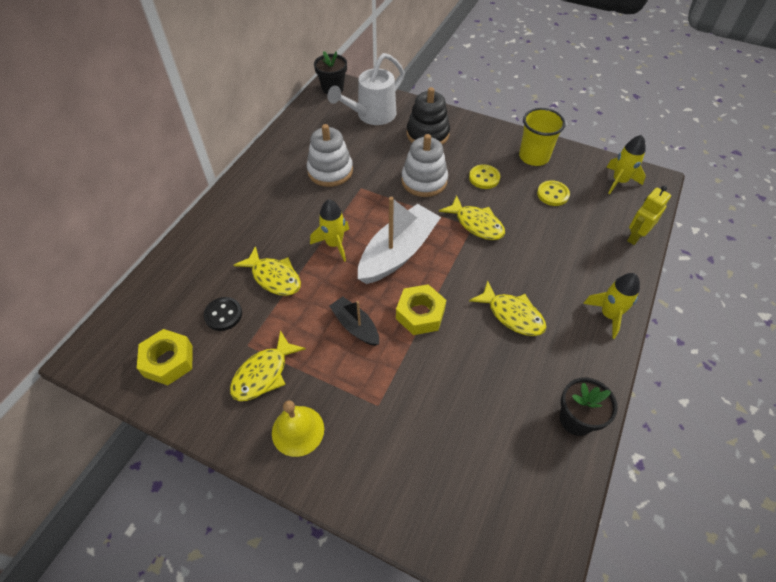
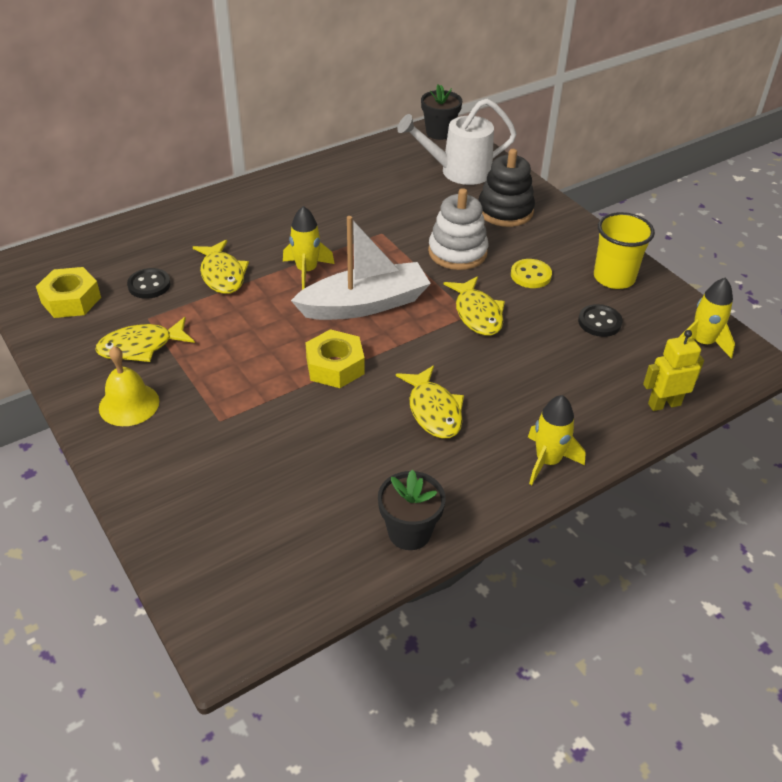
camera: 30 degrees right, 10 degrees down
(330, 171) = (364, 206): white stacking toy -> none
(355, 326) = (260, 347): black boat -> none
(552, 194) = (599, 322): yellow button -> black button

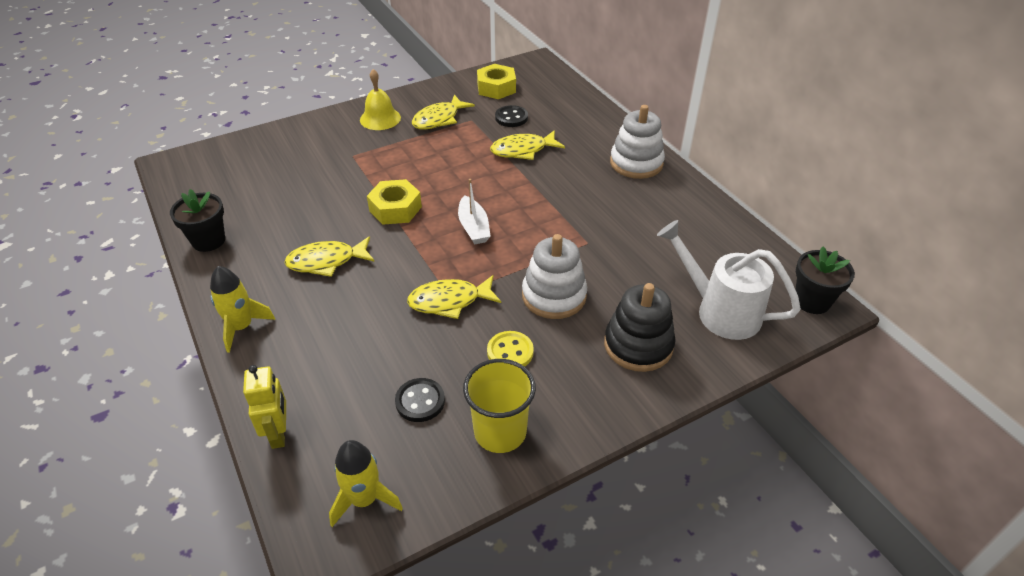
camera: 95 degrees right, 0 degrees up
(141, 347) = (439, 119): yellow fish -> yellow fish turned 120 degrees counterclockwise
(253, 200) = (636, 163): none -> white stacking toy
(307, 271) = (526, 194): yellow rocket -> none
(365, 304) = (473, 227): white boat -> white boat, size x0.55
(458, 172) = (720, 311): white watering can -> white watering can turned 45 degrees counterclockwise

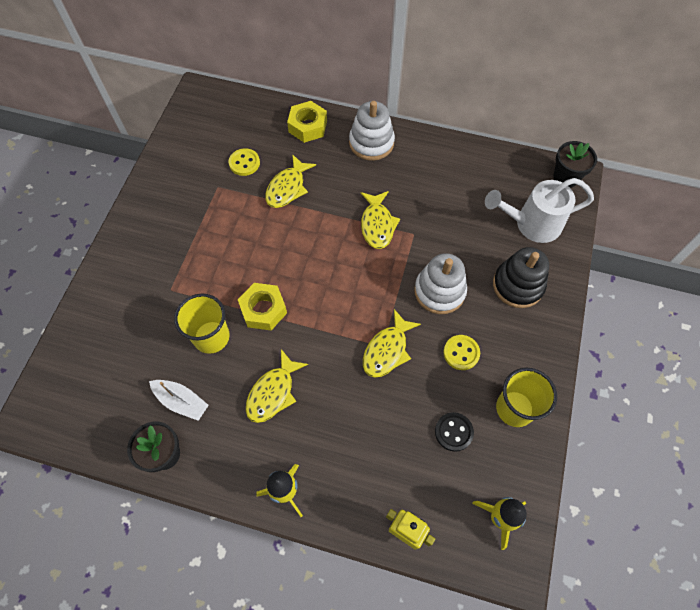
camera: 45 degrees left, 20 degrees up
(337, 199) = (211, 337): none -> yellow cup
(380, 118) = (146, 238): yellow bell -> none
(439, 119) = (193, 204): yellow fish -> yellow fish (377, 225)
(473, 227) = (333, 281): white boat -> white boat (181, 401)
(496, 88) = (199, 141): yellow nut -> yellow nut (307, 126)
(511, 118) = (244, 163): black button -> yellow button

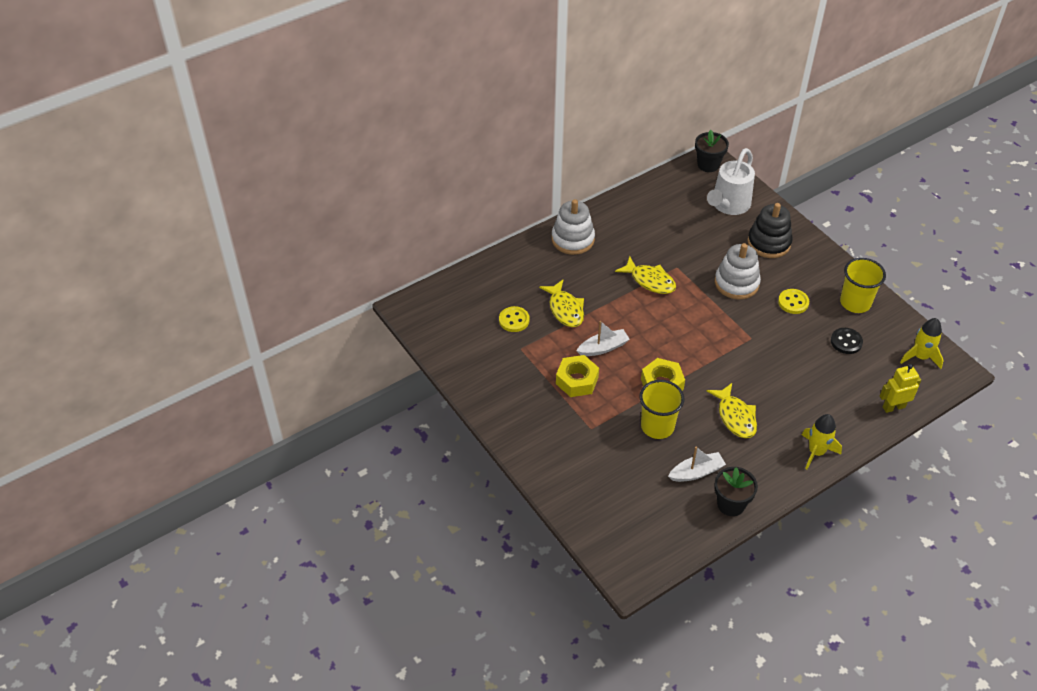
camera: 50 degrees left, 15 degrees down
(268, 241) = (603, 348): none -> white boat
(307, 126) = (518, 264): yellow nut -> yellow nut (577, 380)
(387, 350) = (757, 337): yellow fish -> none

